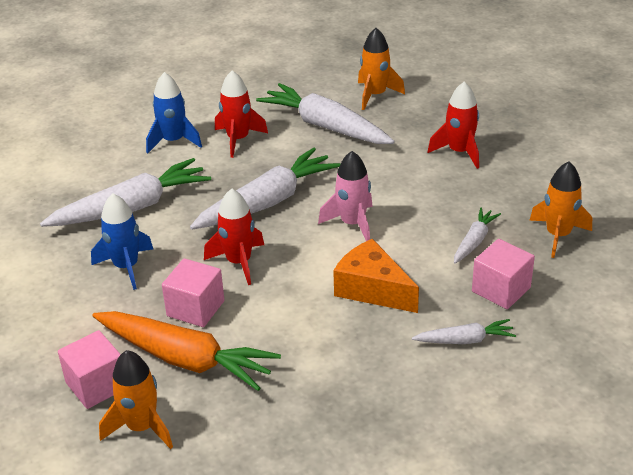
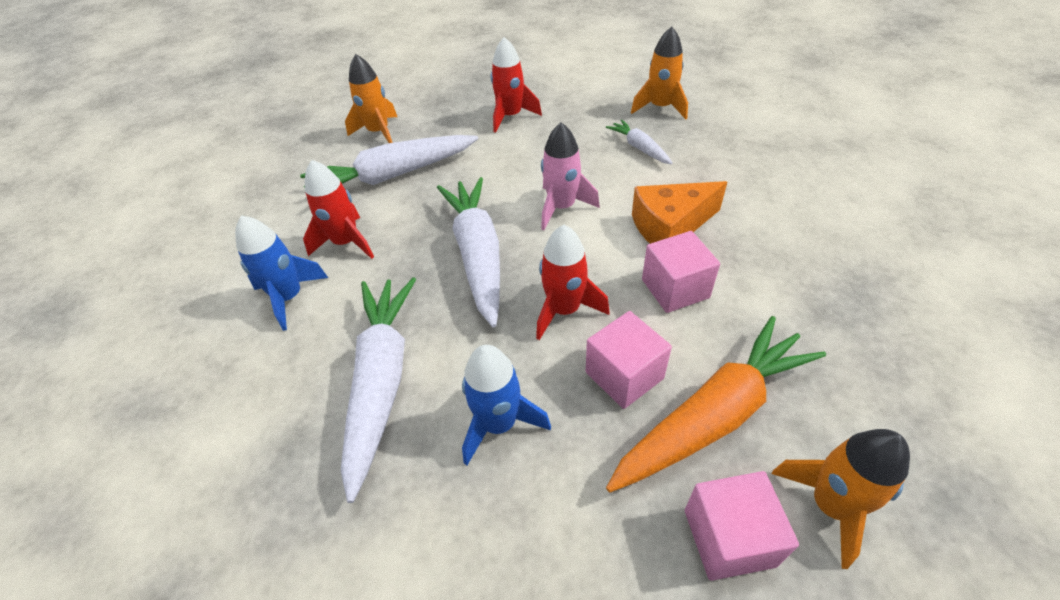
camera: 60 degrees left, 10 degrees up
(465, 340) = (770, 195): white carrot -> none
(501, 289) = (712, 155): pink cube -> pink cube (675, 289)

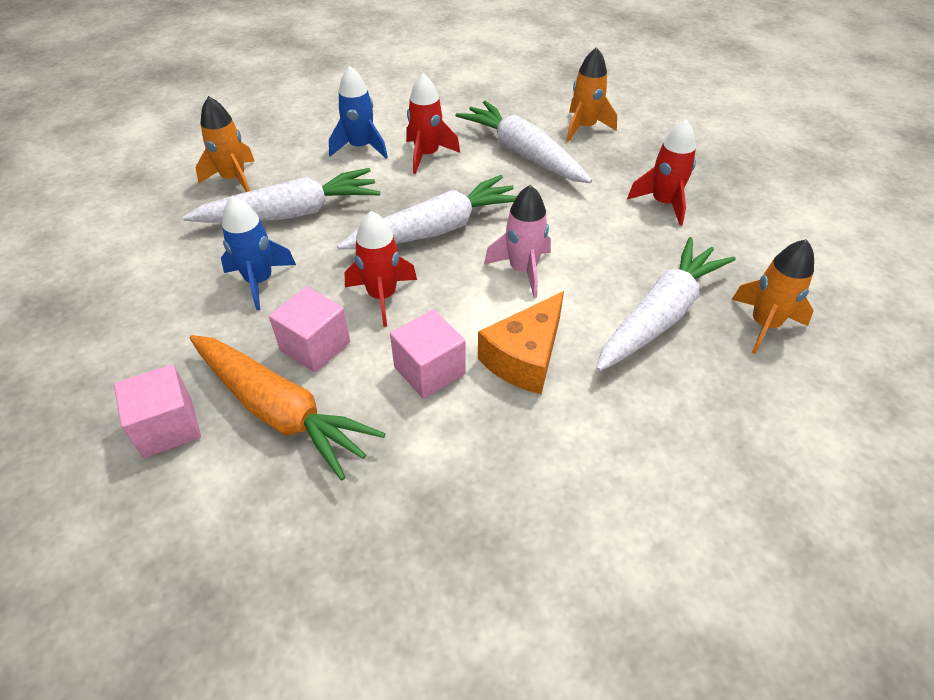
camera: 70 degrees right, 0 degrees up
(639, 148) = (660, 315): white carrot -> white carrot, size x1.98
(670, 226) = (525, 357): orange cheese -> orange cheese turned 105 degrees counterclockwise
(830, 505) = (195, 497): orange rocket -> orange rocket (234, 179)

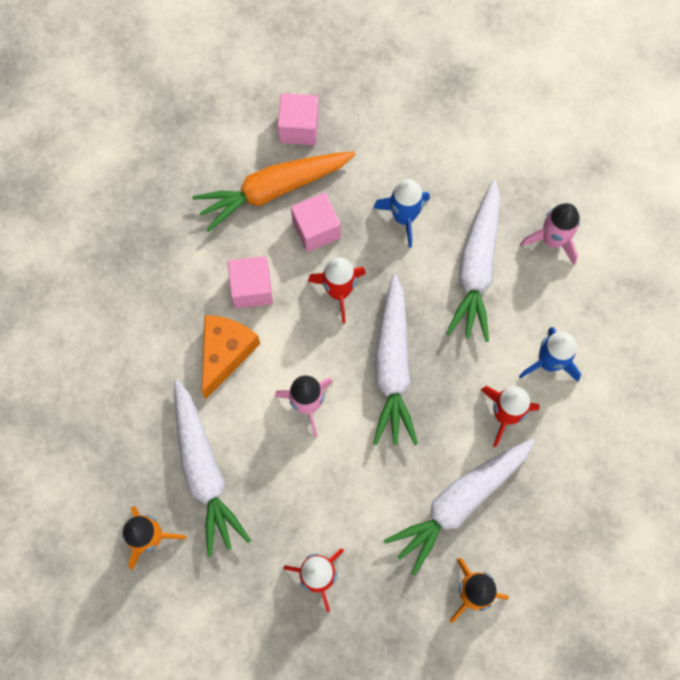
camera: 120 degrees right, 25 degrees up
(234, 179) = (552, 240): orange rocket -> pink rocket
(523, 154) = (459, 502): white carrot -> white carrot turned 150 degrees clockwise
(525, 357) = (225, 353): orange cheese -> orange cheese turned 45 degrees clockwise

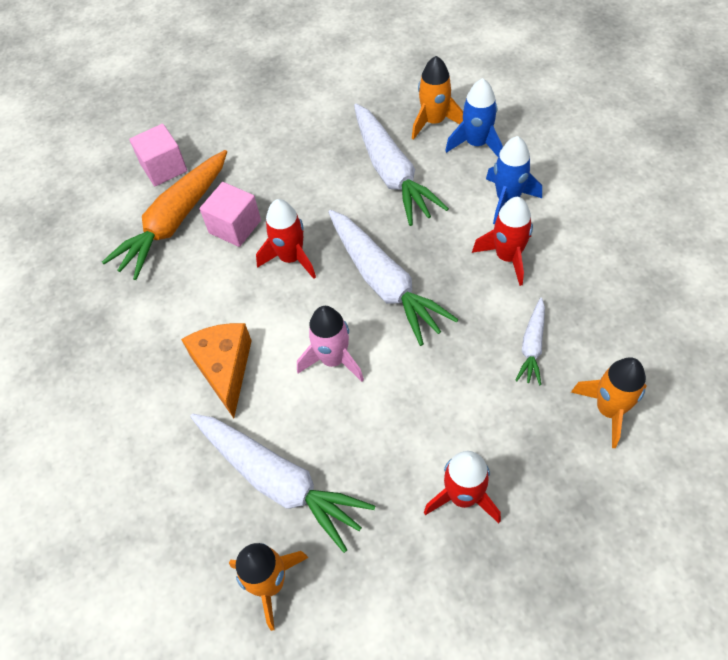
camera: 30 degrees left, 15 degrees down
(252, 288) = (210, 303): pink cube -> none
(404, 217) = (303, 175): blue rocket -> blue rocket (476, 144)
(459, 502) = (532, 346): white carrot -> white carrot, size x0.51
(552, 240) = (434, 121): pink rocket -> orange rocket

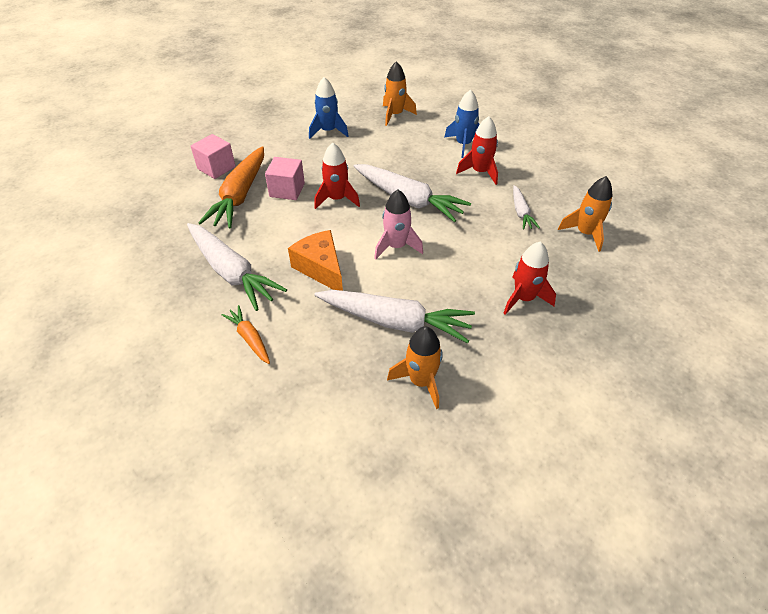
camera: 25 degrees left, 10 degrees down
(101, 451) = (249, 338): none -> orange carrot
(391, 173) = (381, 144): white carrot -> white carrot (231, 272)
(476, 144) = (428, 121): blue rocket -> blue rocket (328, 131)

